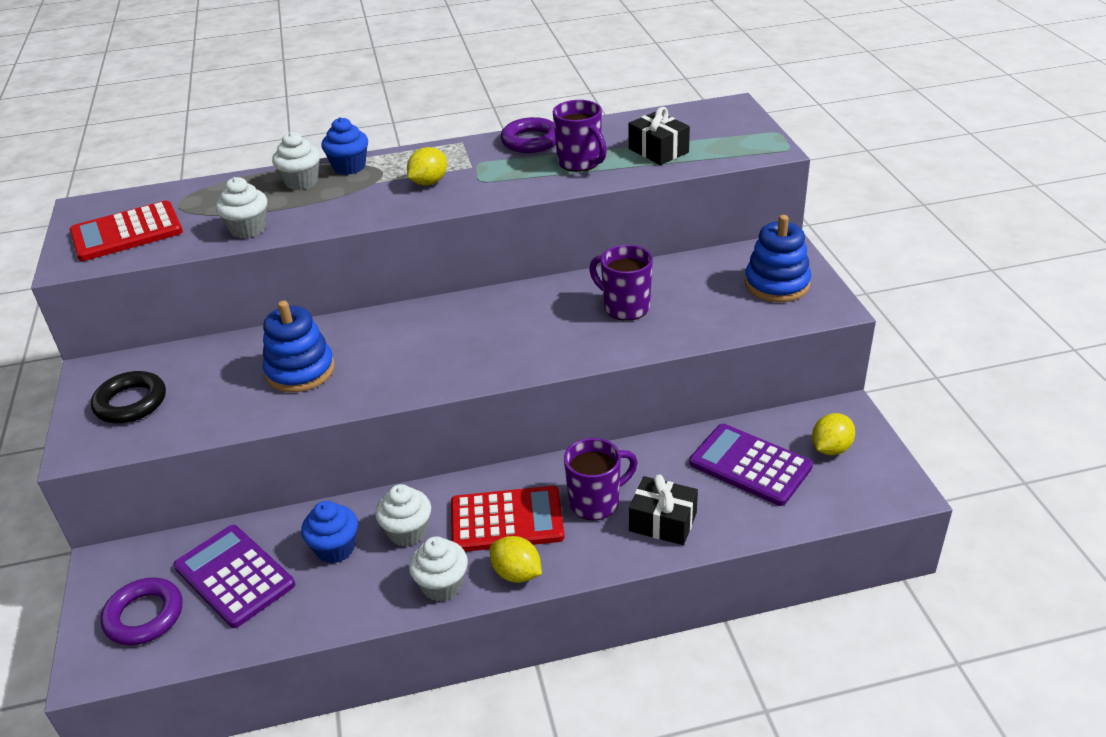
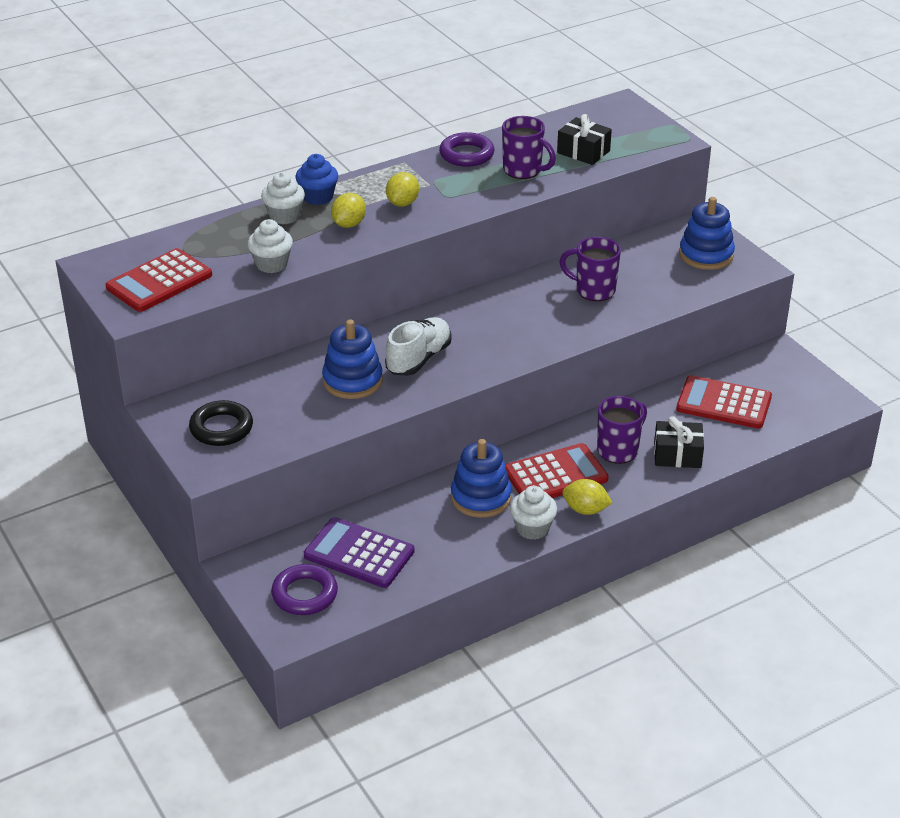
camera: 20 degrees left, 0 degrees up
(335, 548) = (429, 519): blue cupcake -> none
(386, 357) = (418, 359): none -> white shoe
(407, 532) = (481, 497): white cupcake -> blue stacking toy
(750, 465) = (724, 403): purple calculator -> red calculator
(831, 448) = (779, 381): yellow lemon -> yellow lemon (349, 224)

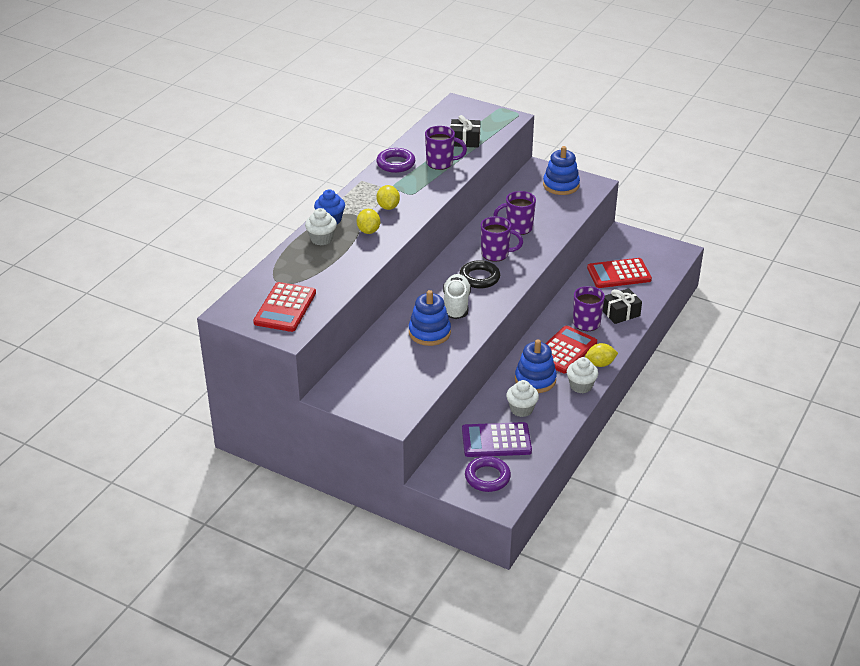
camera: 30 degrees left, 0 degrees up
(221, 428) = (378, 391): black ring -> black ring (479, 278)
(271, 264) = (346, 272): white cupcake -> white cupcake (521, 409)
(532, 314) = (496, 254): none -> purple mug

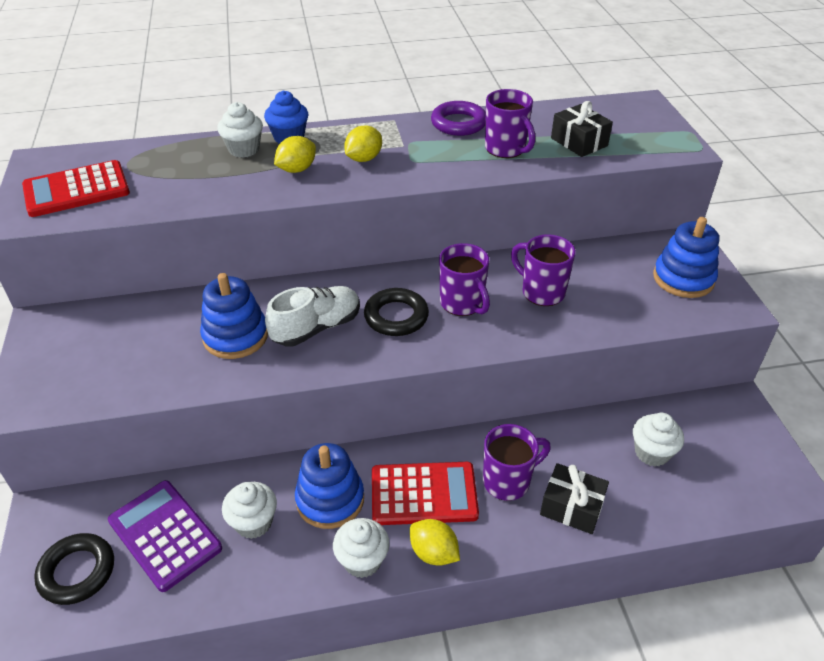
camera: 50 degrees right, 5 degrees up
(487, 477) = (77, 572): purple ring -> black ring
(619, 274) = (652, 452): red calculator -> white cupcake

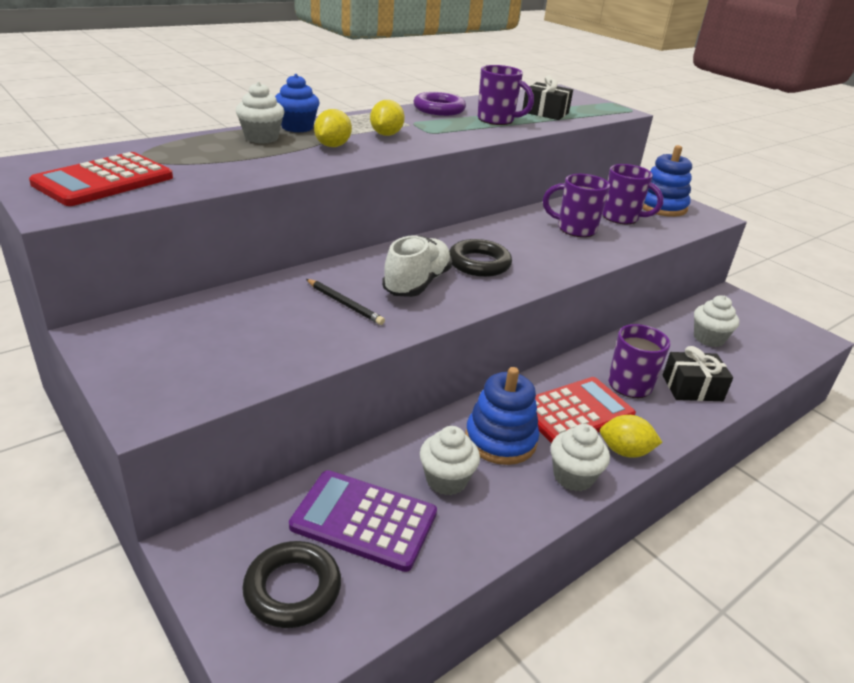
camera: 30 degrees left, 10 degrees down
(235, 336) = (344, 304): blue stacking toy -> black pencil
(462, 304) = (524, 246): purple mug -> purple mug (621, 218)

